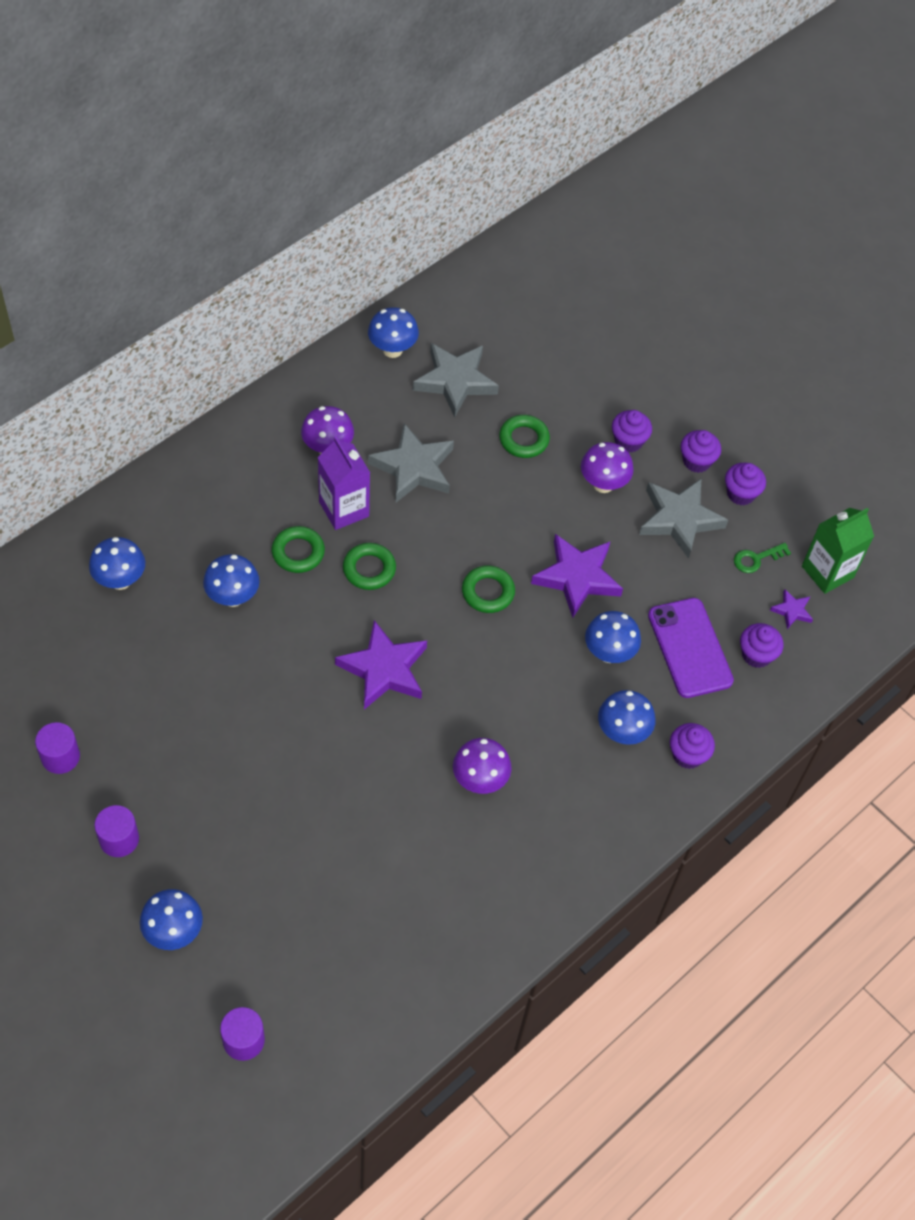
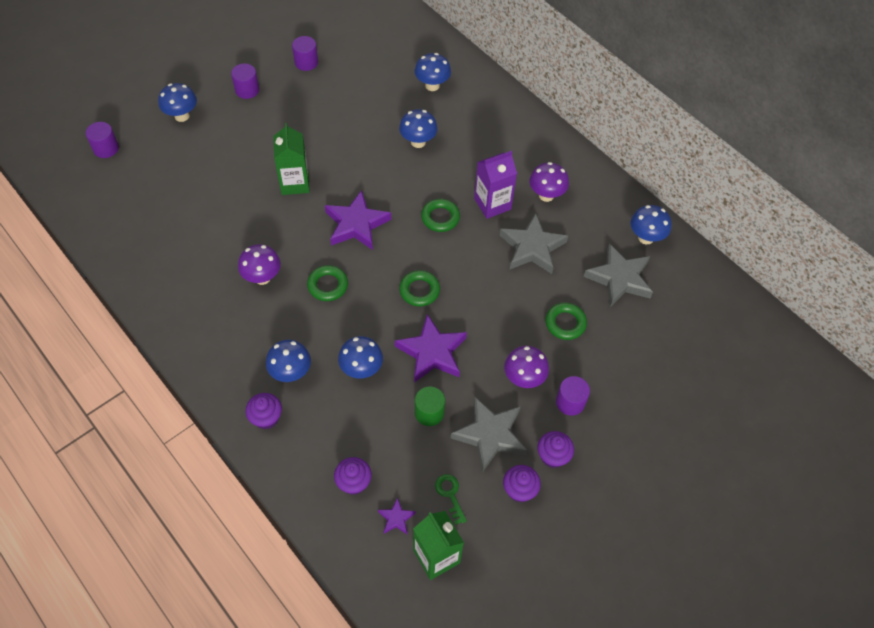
camera: 95 degrees right, 0 degrees up
(298, 552) = (454, 177): green ring -> green ring (328, 285)
(311, 753) = (295, 183): none -> green carton
(628, 441) = (570, 402): purple cupcake -> purple cylinder
(659, 580) = (429, 412): none -> green cylinder
(689, 648) = (363, 430): purple phone -> none

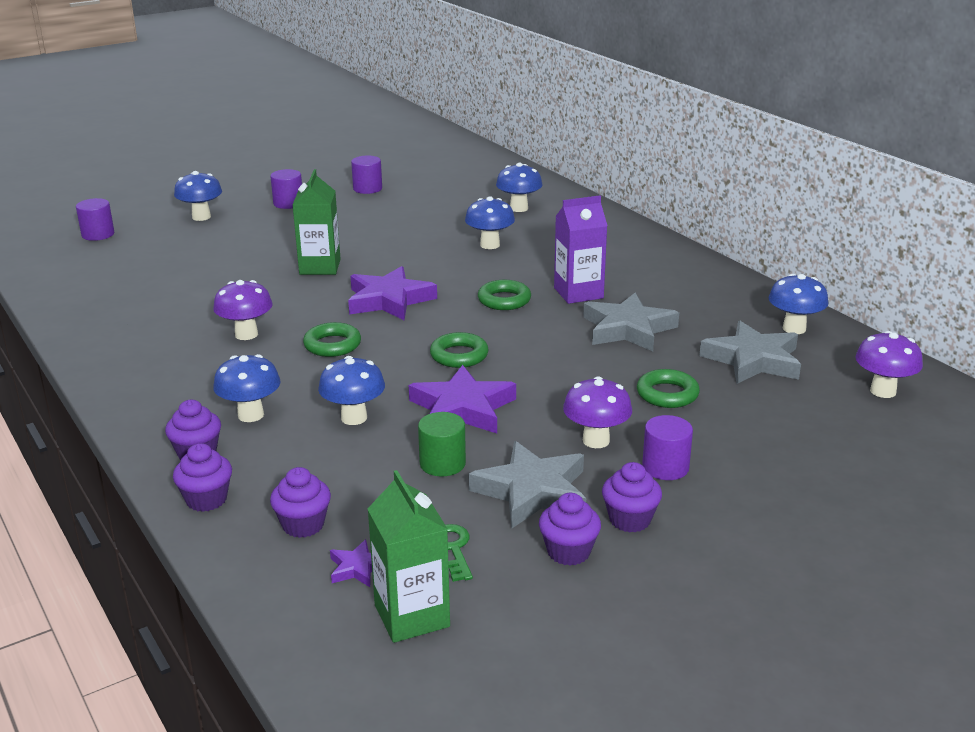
camera: 10 degrees right, 30 degrees down
(286, 464) = (206, 499): none -> purple cupcake
(546, 195) = (654, 290): purple mushroom -> purple mushroom (883, 391)

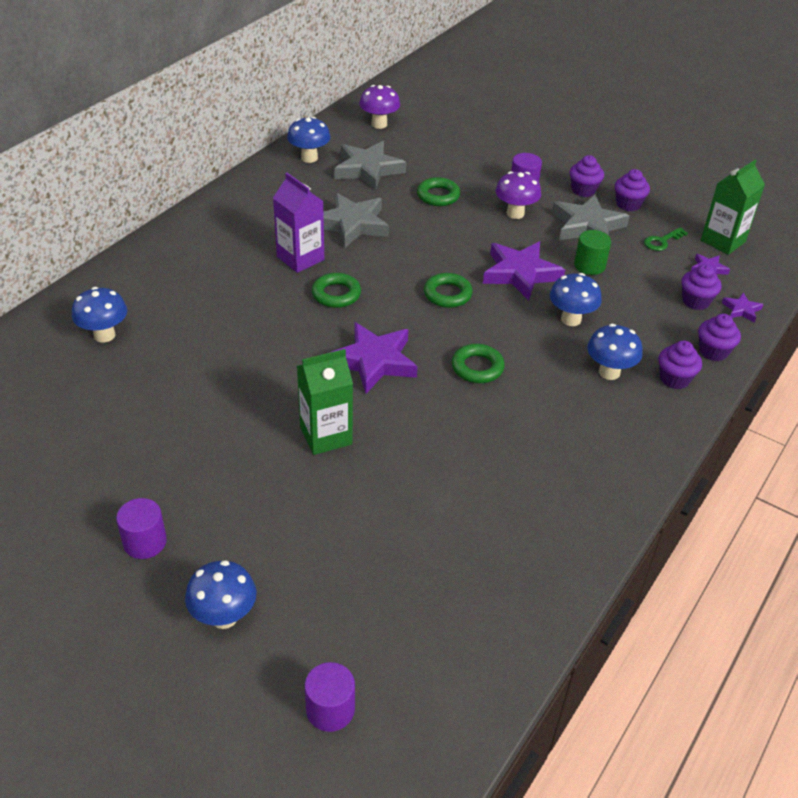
camera: 115 degrees left, 15 degrees up
(246, 334) = (495, 429): purple mushroom -> none
(252, 559) = (741, 310): none -> purple star
(367, 189) = (68, 481): purple cylinder -> none
(490, 245) = (216, 331): blue mushroom -> none

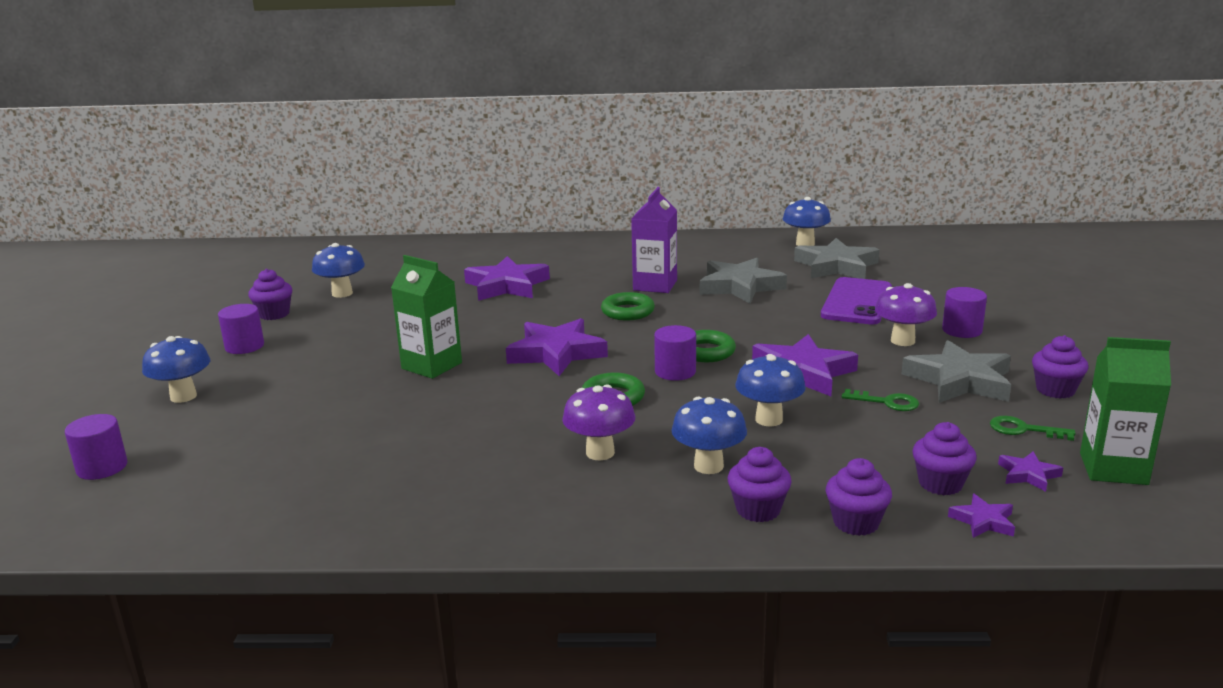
camera: 60 degrees right, 20 degrees down
(104, 335) = (457, 263): blue mushroom -> blue mushroom (342, 293)
(201, 330) = (506, 286): none -> purple star
(379, 124) = (918, 248): purple mushroom -> purple mushroom (600, 453)
(438, 196) = (857, 302): green ring -> purple phone
(465, 322) = (675, 372): none -> purple cylinder
(583, 190) = (1025, 360): purple cupcake -> purple cupcake (274, 314)
(589, 265) = (886, 402): green cylinder -> green key

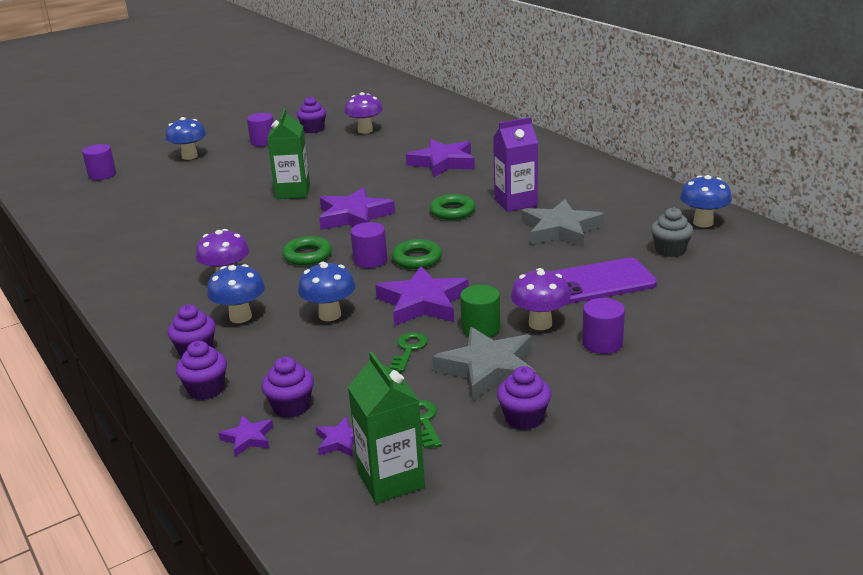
camera: 55 degrees right, 5 degrees up
(342, 293) = (365, 130): blue mushroom -> purple mushroom
(836, 266) = (670, 250): grey star -> grey cupcake
(882, 364) = (480, 328): none -> green cylinder
(886, 402) = (409, 349): green key -> green key turned 150 degrees counterclockwise

